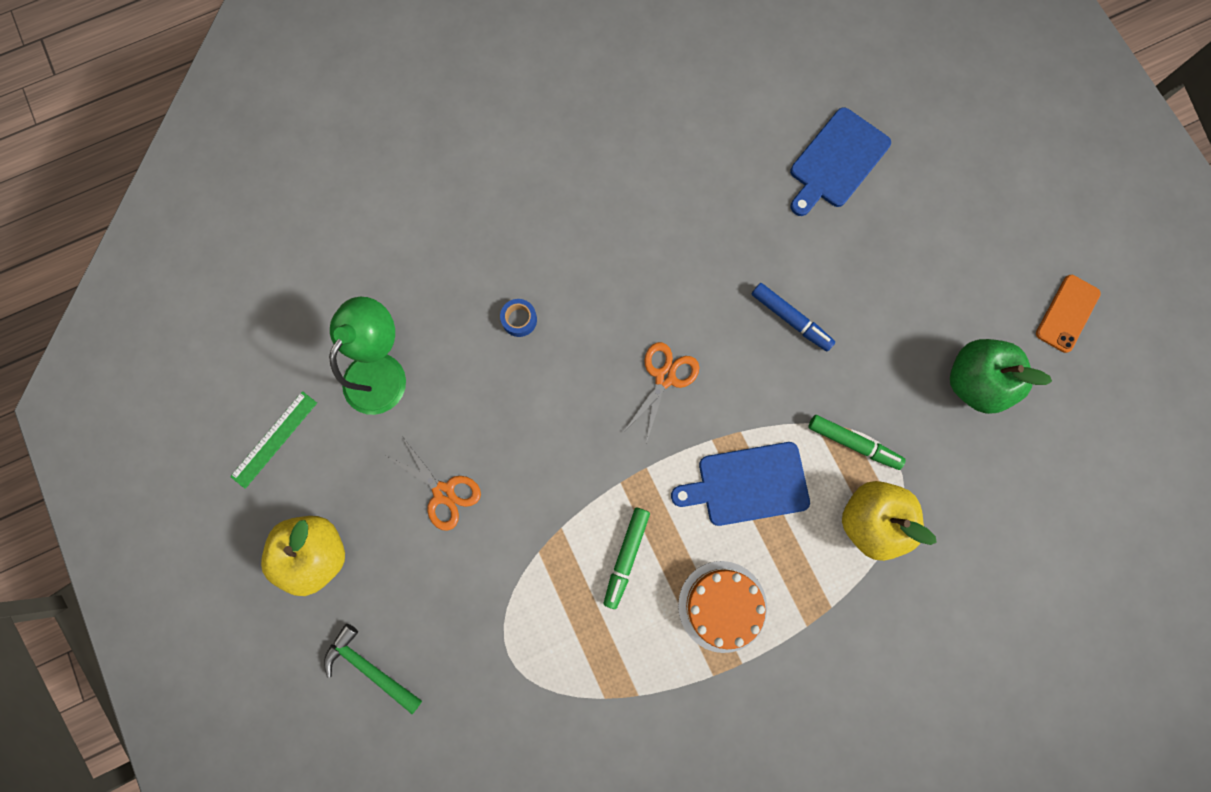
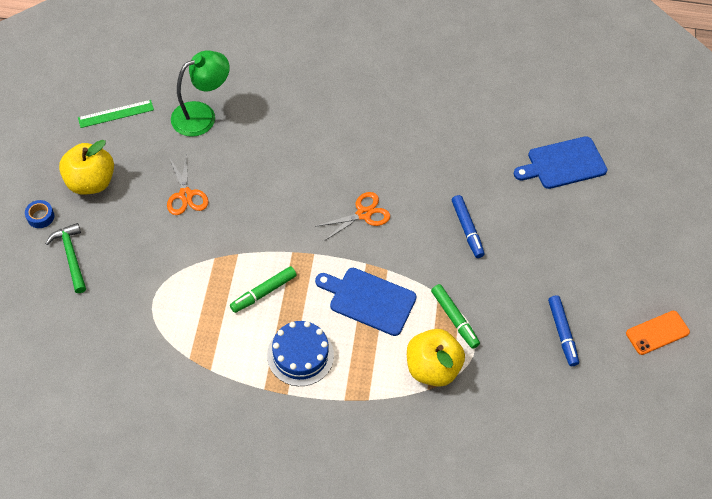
camera: 30 degrees right, 20 degrees down
(519, 320) = (301, 135): blue tape -> blue tape (40, 217)
(722, 606) = (300, 355): orange cake -> blue cake
(974, 382) = (562, 333): green apple -> blue marker

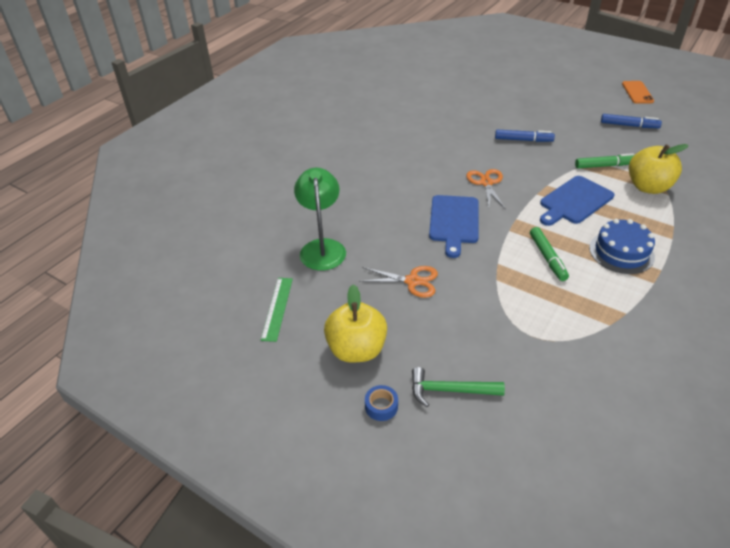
camera: 60 degrees left, 15 degrees down
(563, 163) = (483, 89): blue cutting board -> blue cutting board (454, 222)

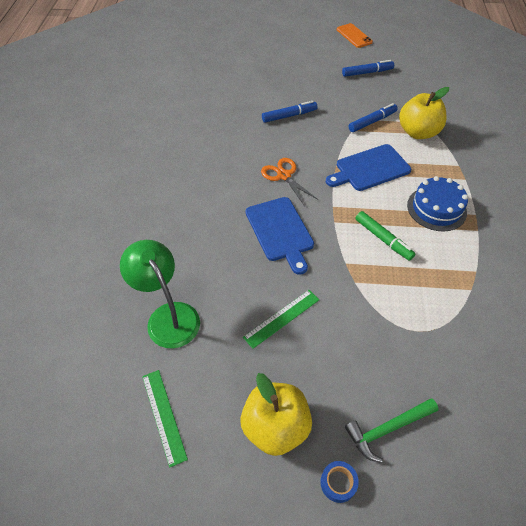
camera: 30 degrees left, 10 degrees up
(412, 281) = (281, 318): orange scissors -> green ruler
(574, 201) = (370, 168): blue cutting board -> blue cutting board turned 45 degrees clockwise
(604, 166) = (372, 122): green marker -> blue marker

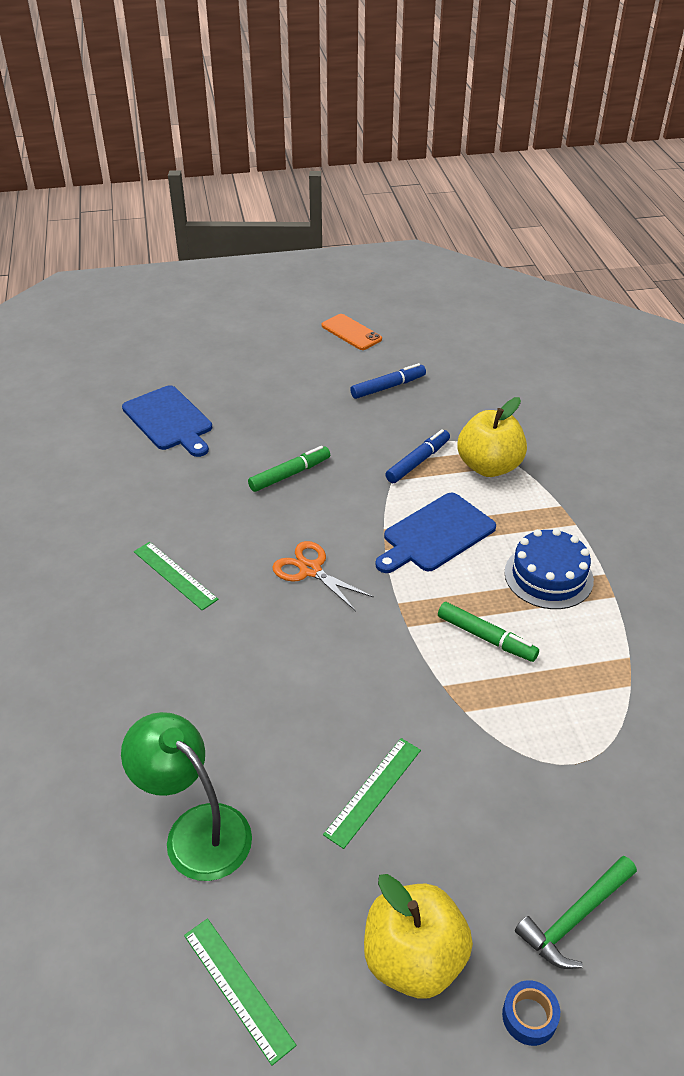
camera: 15 degrees left, 10 degrees down
(202, 163) = (175, 575): none -> green ruler
(280, 231) = (330, 658): blue cutting board -> blue cutting board (169, 420)
(289, 116) = (290, 474): blue marker -> green marker

